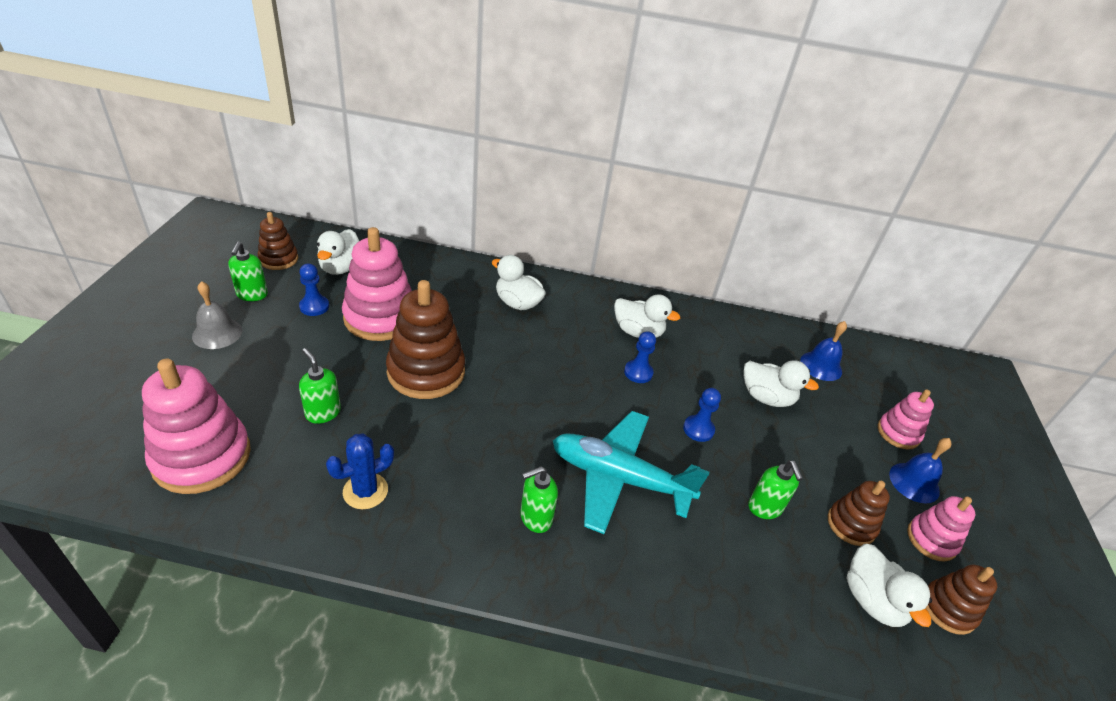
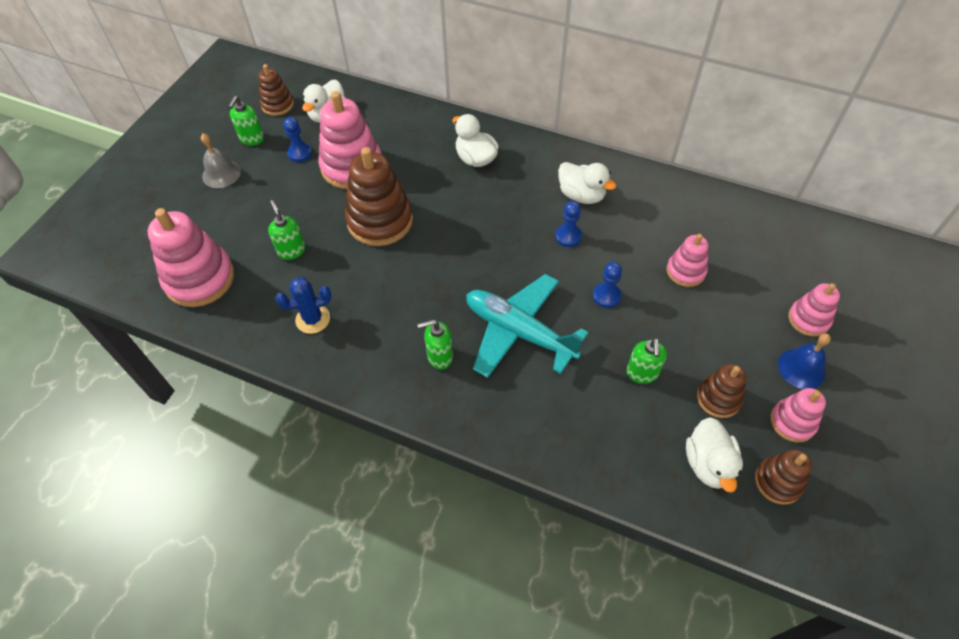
camera: 20 degrees right, 15 degrees up
(766, 397) = (685, 271): white duck -> pink stacking toy
(821, 366) = (757, 243): blue bell -> none

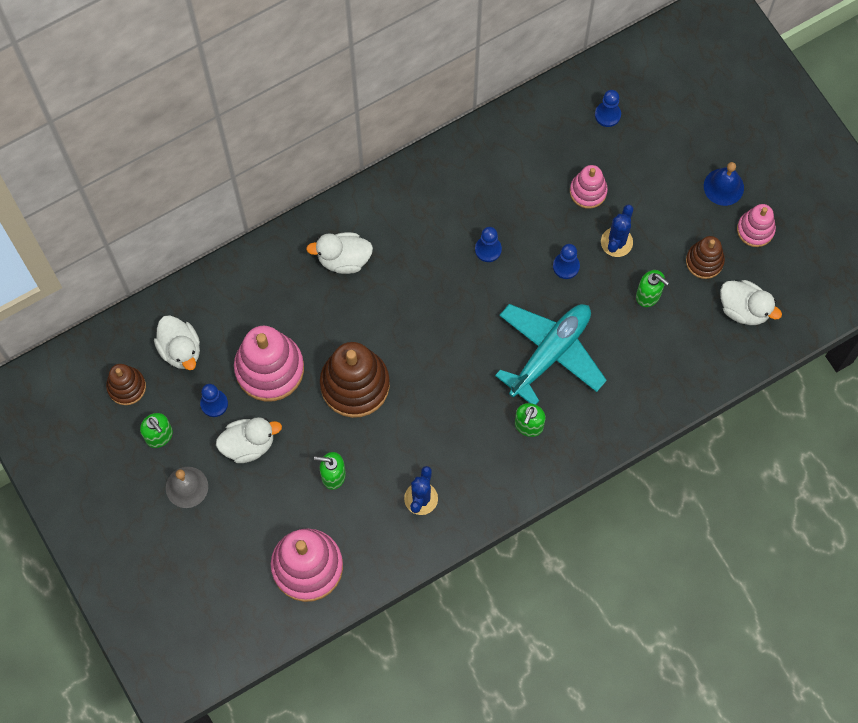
camera: 55 degrees left, 15 degrees up
(519, 332) = (550, 353): turquoise plane -> turquoise plane turned 150 degrees clockwise
(581, 195) = (454, 206): white duck -> white duck (248, 444)
(664, 318) = (616, 242): none -> blue cactus
(762, 244) = (607, 115): none -> blue pawn
(778, 482) = (786, 277): brown stacking toy -> none
(808, 319) = (692, 145): pink stacking toy -> none

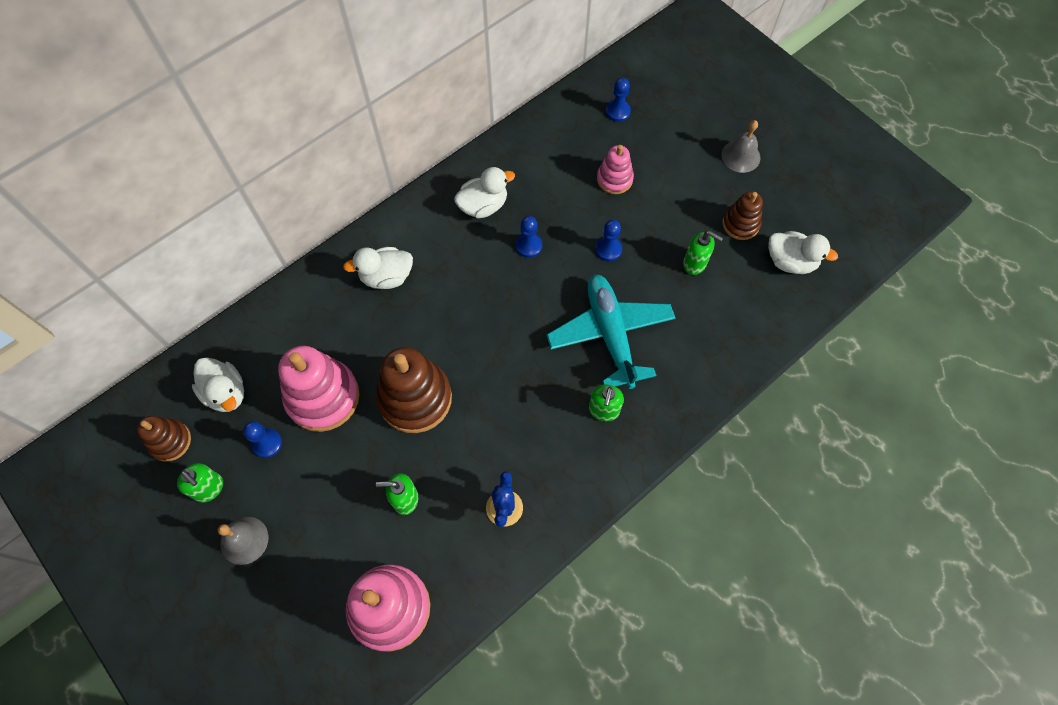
camera: 10 degrees left, 5 degrees down
(248, 444) = (308, 481): white duck -> white duck (483, 206)
(550, 353) = (610, 334): turquoise plane -> turquoise plane turned 45 degrees counterclockwise
(616, 242) = (652, 220): blue cactus -> none
(723, 186) = (740, 156): blue bell -> grey bell
(755, 230) = (780, 189): pink stacking toy -> none

